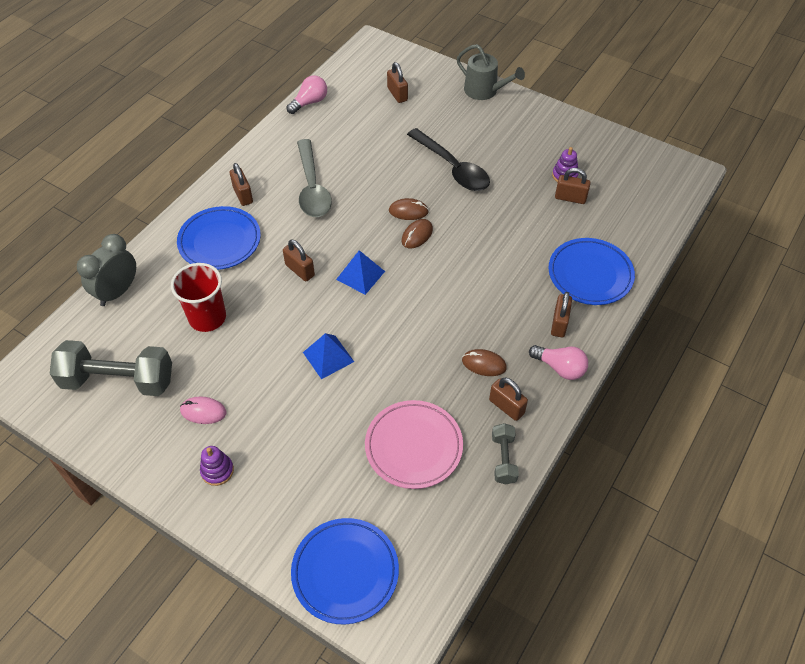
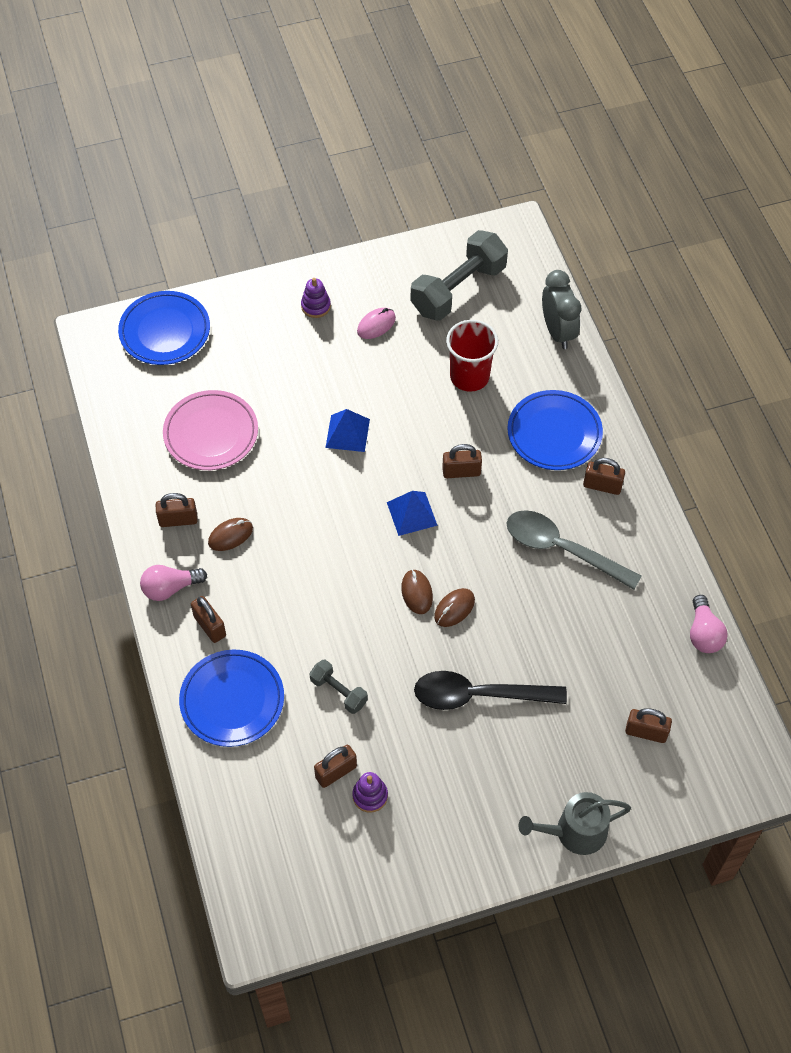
camera: 130 degrees right, 5 degrees up
(503, 459) = (140, 482): grey dumbbell -> grey dumbbell (338, 692)

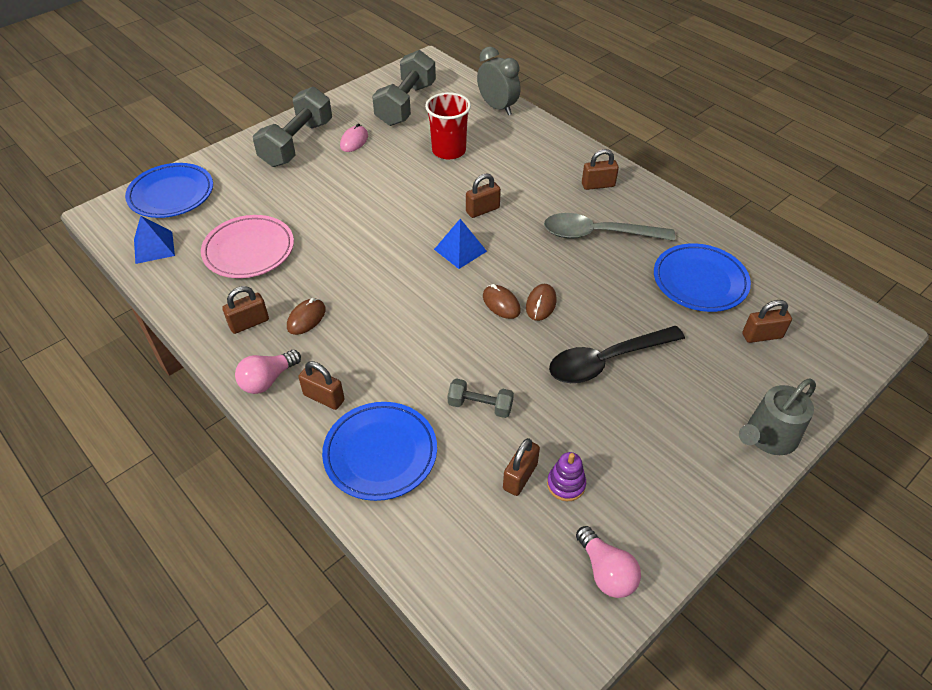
camera: 25 degrees left, 10 degrees down
(316, 306) = (297, 143): purple stacking toy -> grey dumbbell
(347, 433) = (371, 214): blue pyramid -> blue pyramid (154, 247)
(554, 433) = (538, 165): blue plate -> blue plate (700, 281)
(703, 633) = (747, 252): pink light bulb -> pink light bulb (606, 572)

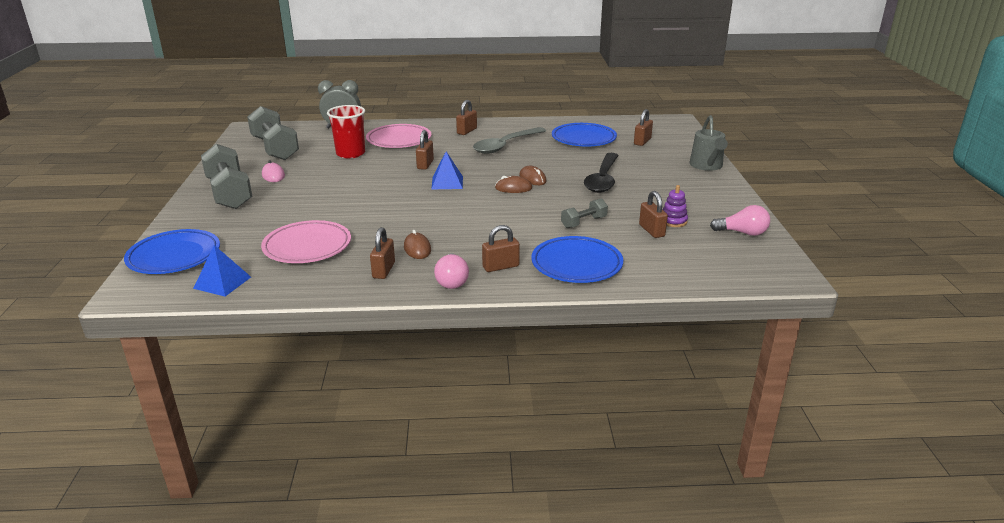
camera: 50 degrees left, 20 degrees down
(516, 157) = (399, 140): none -> pink plate

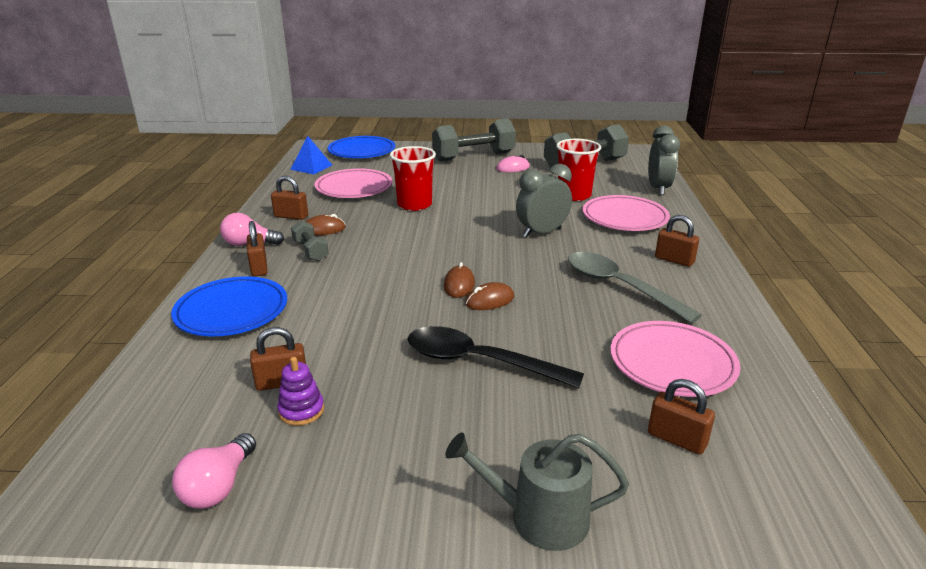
camera: 95 degrees right, 0 degrees up
(361, 213) = (414, 204): none -> red cup
(425, 164) = (542, 233): brown padlock -> grey clock
(447, 182) = (484, 244): blue pyramid -> none
(583, 139) = (672, 363): blue plate -> pink plate
(583, 222) = (335, 327): grey dumbbell -> grey dumbbell (310, 251)

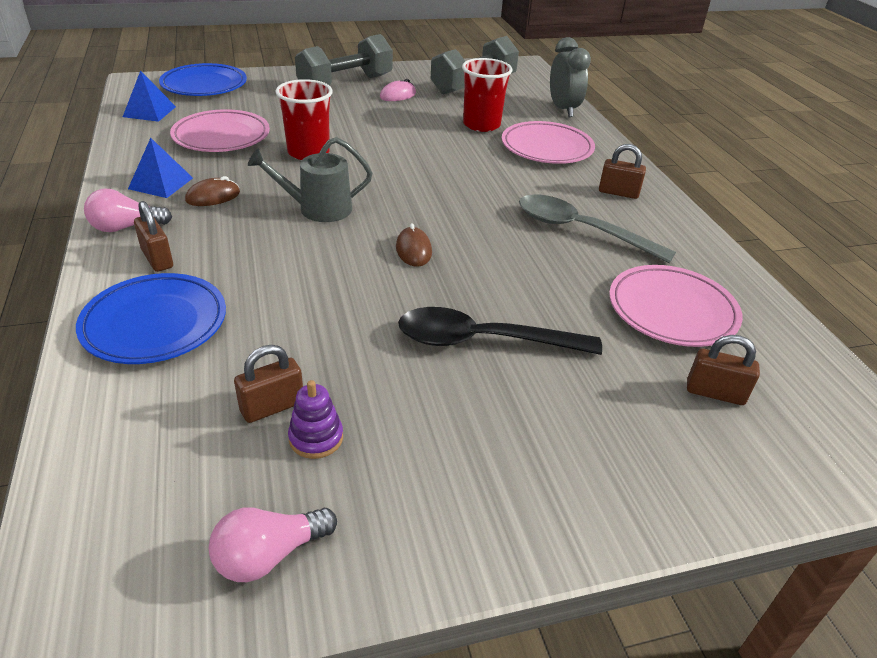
camera: 20 degrees left, 10 degrees up
(219, 486) = (269, 555): pink light bulb -> pink light bulb turned 60 degrees clockwise
(291, 216) = (161, 183): brown padlock -> blue pyramid
(310, 251) = (212, 228): grey dumbbell -> none
(489, 300) = (457, 265): brown mouse -> none
(539, 517) = (632, 506): grey watering can -> grey watering can (318, 209)
(542, 233) = (470, 174): grey clock -> none

